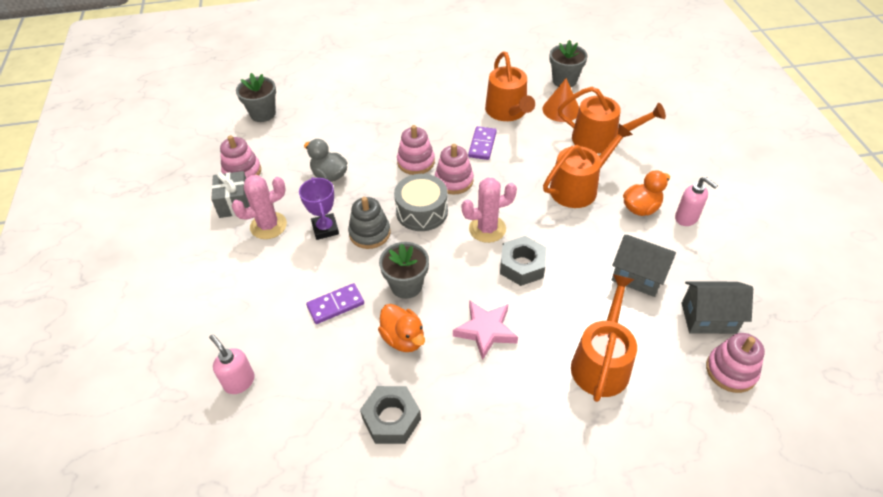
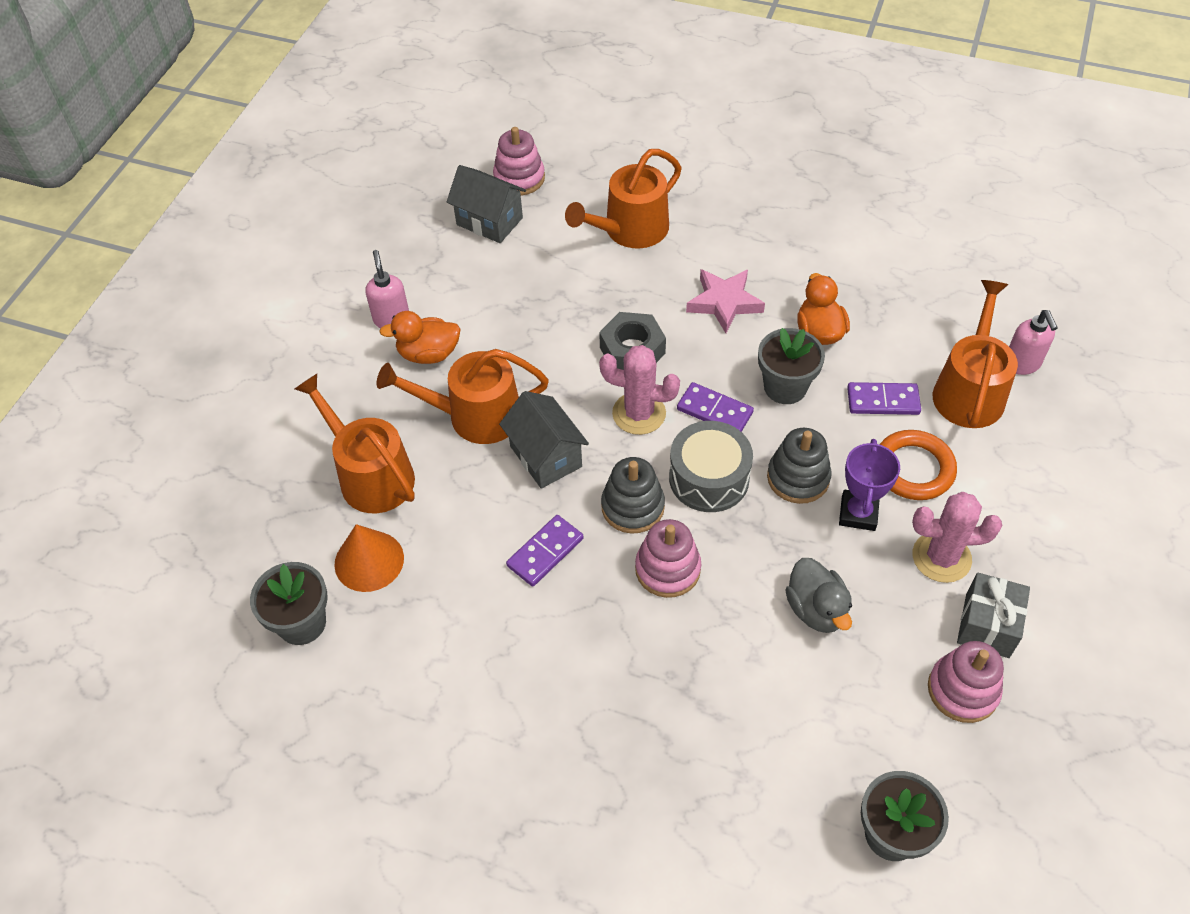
camera: 150 degrees left, 5 degrees up
(300, 268) = (913, 469): none -> orange ring
(391, 419) = (868, 268): grey nut -> none
(442, 250) = (714, 411): none -> purple domino
(454, 181) = (632, 507): pink stacking toy -> grey stacking toy
(508, 111) = (453, 601): orange watering can -> orange watering can (969, 390)
(638, 276) = (515, 285): grey house -> grey house (545, 456)

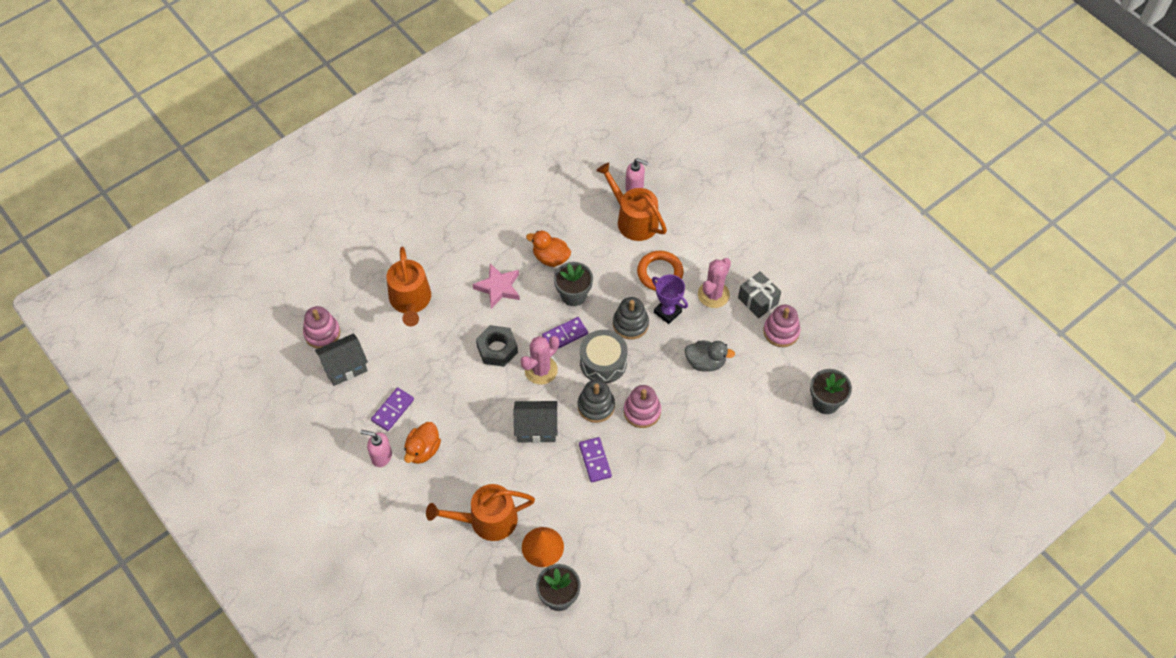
camera: 60 degrees left, 5 degrees up
(475, 416) = (485, 448): orange watering can -> none
(883, 401) = (613, 259): purple domino -> purple domino (392, 410)

